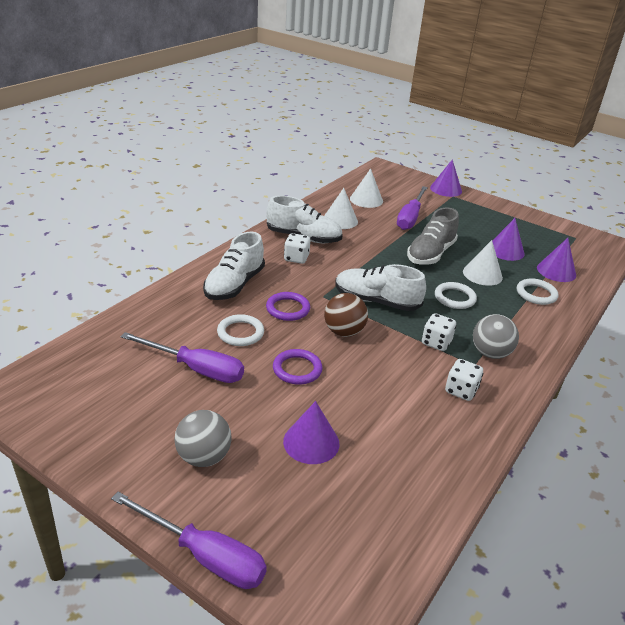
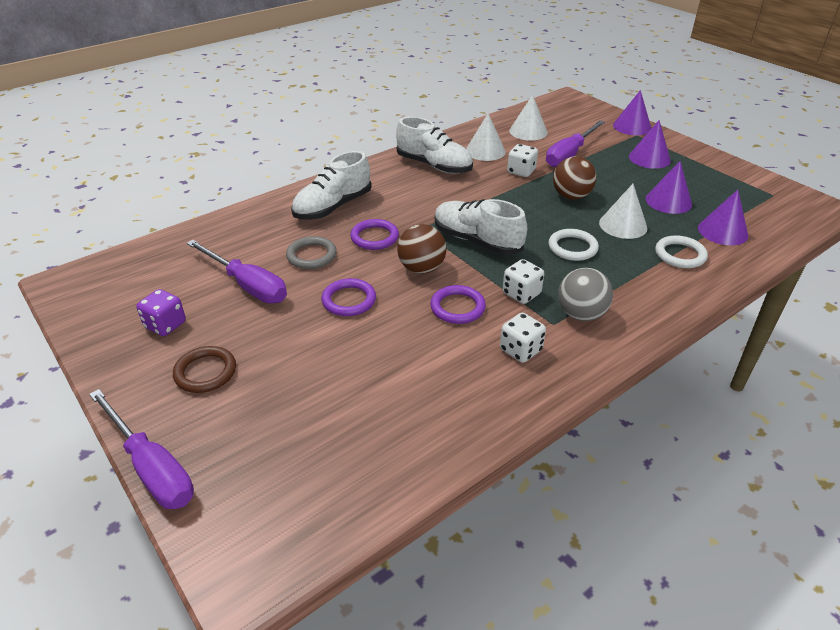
camera: 20 degrees right, 5 degrees up
(138, 419) = (165, 325): none -> purple dice
(203, 457) = (205, 372): grey ball -> brown ring
(240, 333) = (311, 255): white ring -> grey ring
(296, 258) = (413, 186): white dice -> white dice (521, 171)
(311, 442) = (321, 377): purple cone -> purple cone (649, 158)
(392, 362) = (457, 307): none -> purple ring
(430, 254) = (571, 196): grey shoe -> brown ball

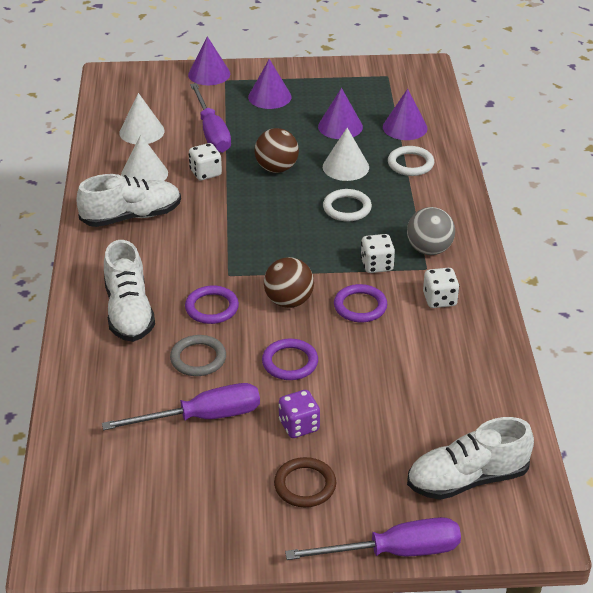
camera: 55 degrees left, 0 degrees up
(165, 325) = (210, 492): purple dice -> purple dice (299, 426)
(477, 241) = (283, 252): white shoe -> white shoe (467, 479)

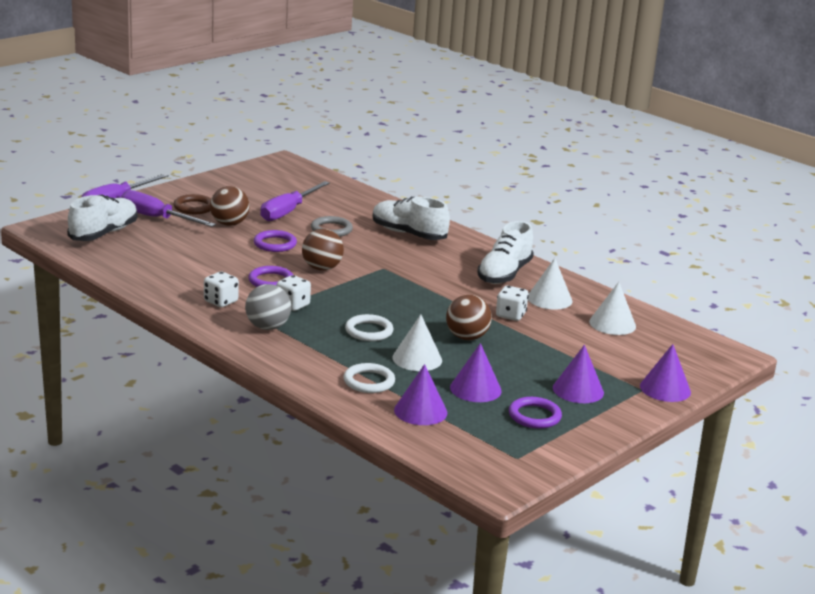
camera: 135 degrees right, 15 degrees down
(211, 132) = (563, 343): purple screwdriver -> purple screwdriver (157, 218)
(212, 308) = (364, 251): purple ring -> purple ring (534, 416)
(299, 426) = (229, 224): purple dice -> brown ball

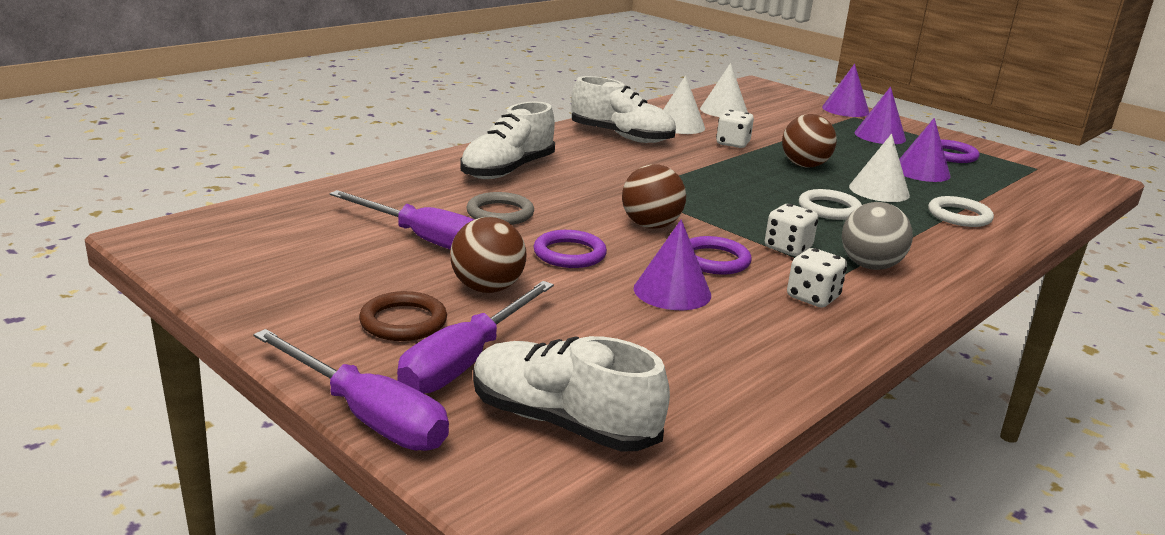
camera: 90 degrees left, 0 degrees up
(420, 411) = (997, 197): purple cone -> purple cone (672, 291)

